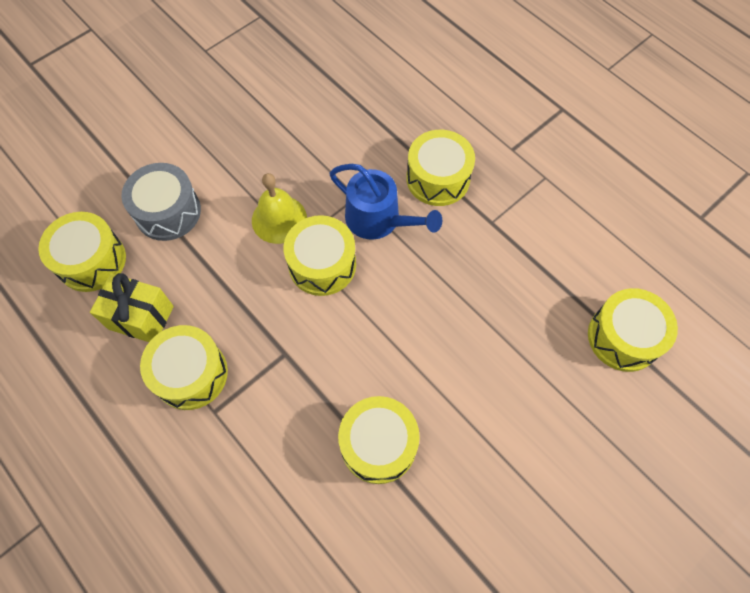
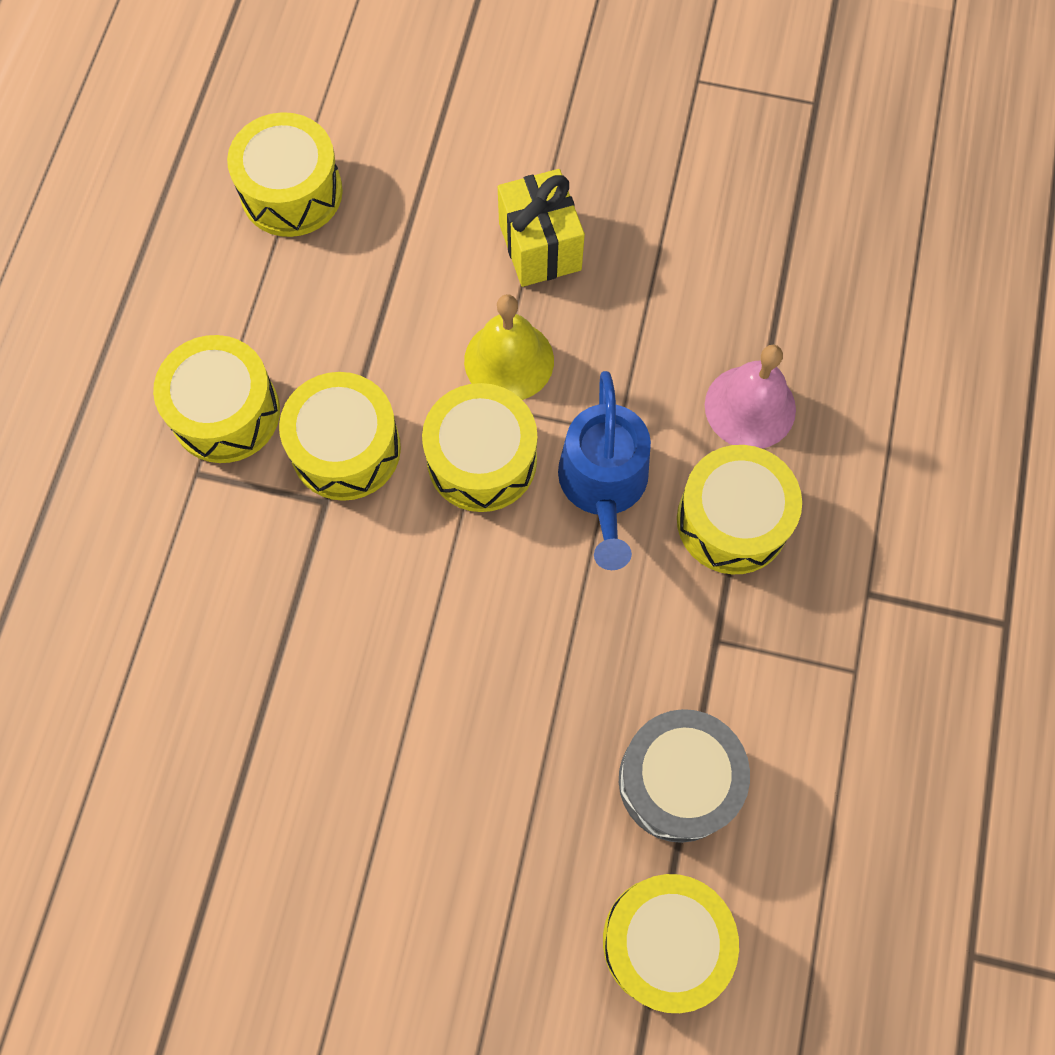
camera: 55 degrees right, 5 degrees up
(141, 317) = (258, 303): yellow gift -> yellow gift (539, 247)
(168, 212) = (420, 223): grey drum -> grey drum (678, 780)
(378, 444) = (282, 698): yellow drum -> yellow drum (346, 449)
(388, 136) = (750, 407): none -> pink bell

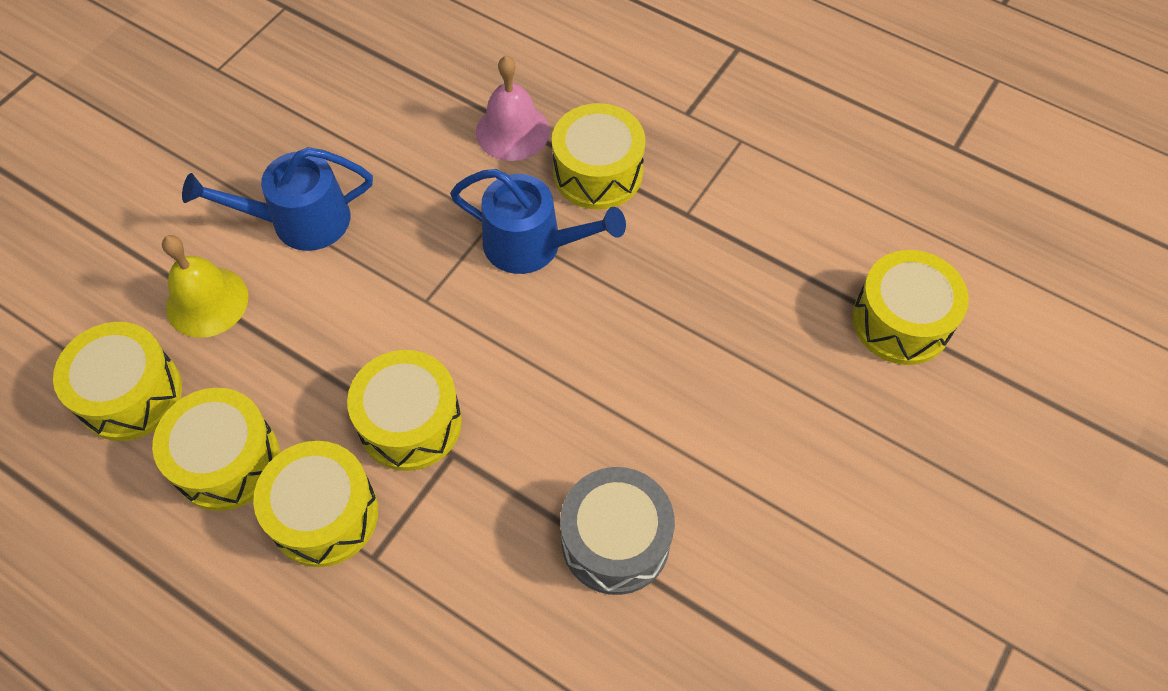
camera: 70 degrees left, 10 degrees down
(482, 460) = (470, 322): yellow drum -> yellow drum (227, 461)
(509, 360) = (391, 275): yellow bell -> yellow bell (207, 302)
(539, 247) = (300, 221): yellow gift -> blue watering can
(678, 780) = (784, 273): grey drum -> grey drum (615, 541)

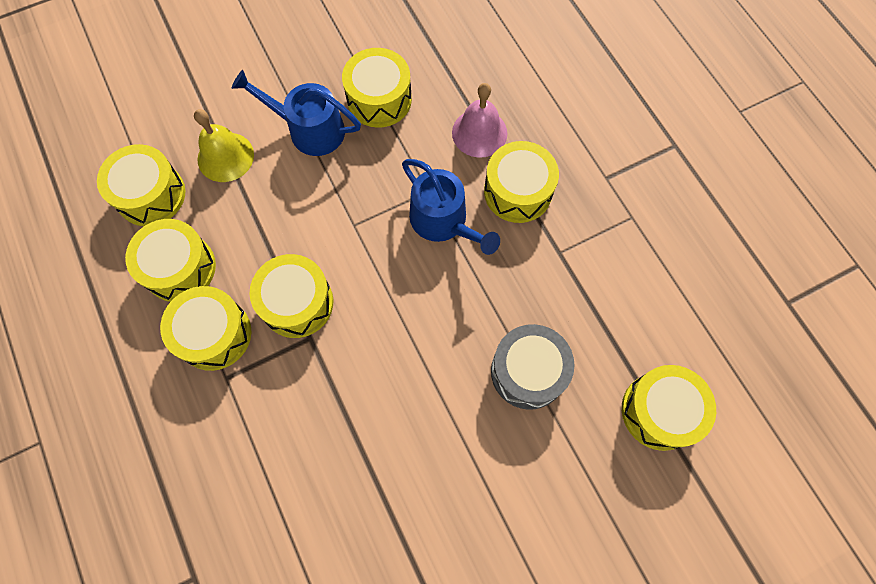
camera: 30 degrees right, 10 degrees up
(367, 149) = (379, 99): none -> yellow drum
(615, 541) = (373, 453): grey drum -> grey drum (528, 371)

